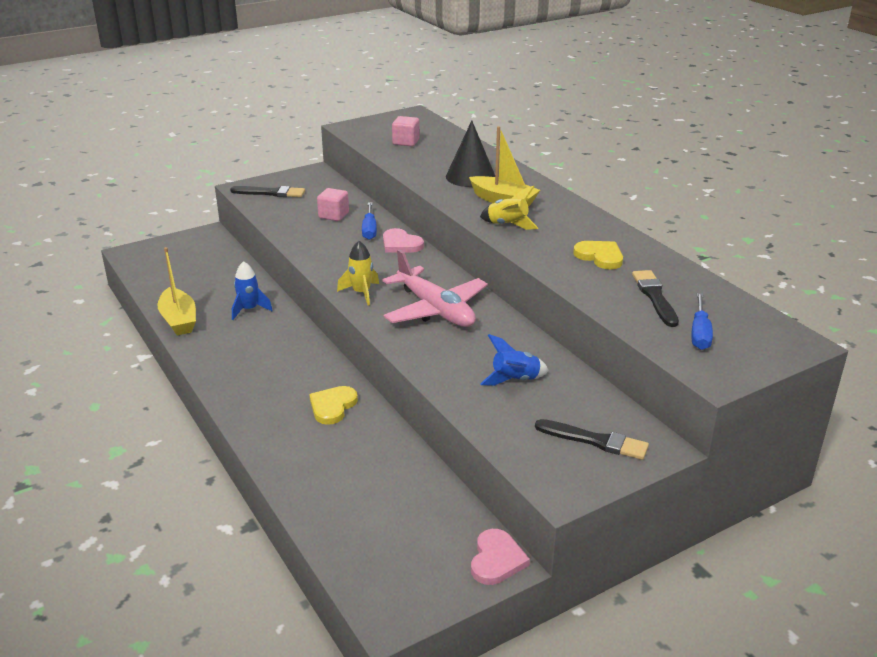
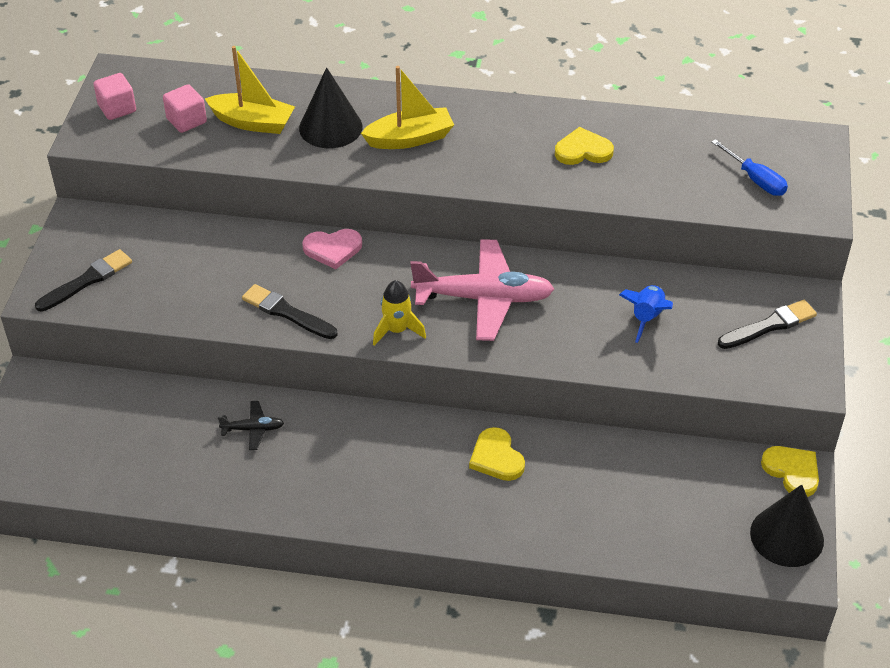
camera: 50 degrees left, 15 degrees up
(179, 320) = (209, 496): yellow boat -> yellow boat (253, 122)
(249, 309) = (253, 429): blue rocket -> black plane
(333, 215) = (208, 261): pink cube -> pink cube (117, 108)
(369, 229) = (274, 253): blue screwdriver -> none
(420, 590) = (787, 536): none -> black cone
(496, 560) = (792, 471): pink heart -> yellow heart
(508, 225) = (462, 166): yellow rocket -> none
(655, 297) = (680, 165): black brush -> black brush (287, 313)

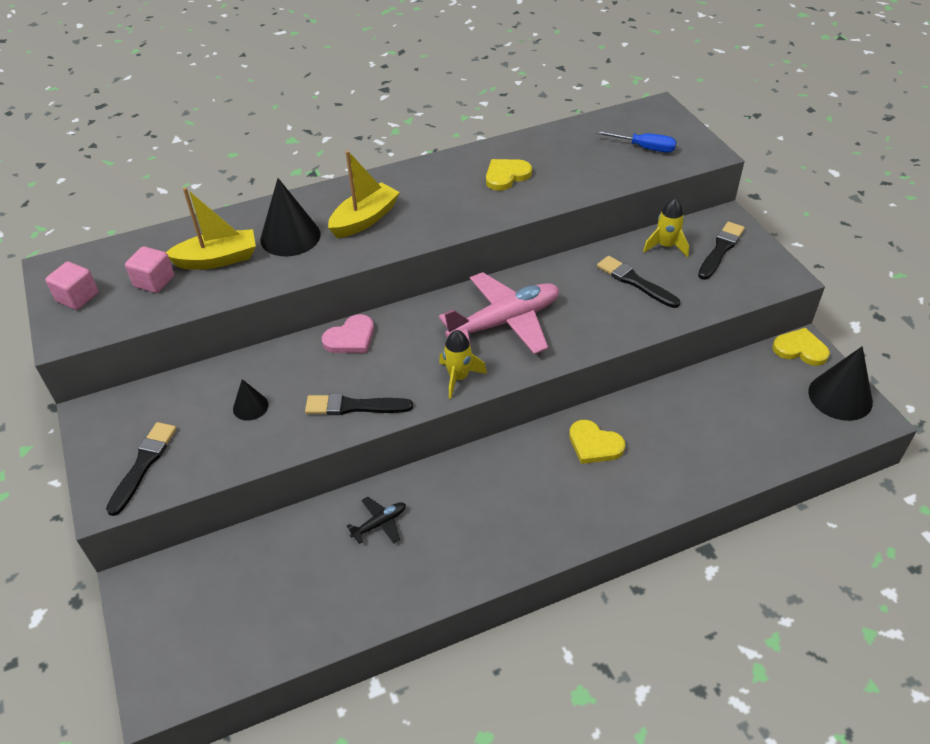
camera: 30 degrees left, 0 degrees up
(203, 271) = (250, 406): none -> black cone
(646, 318) = (635, 282): blue rocket -> black brush
(714, 296) = (666, 246): none -> yellow rocket

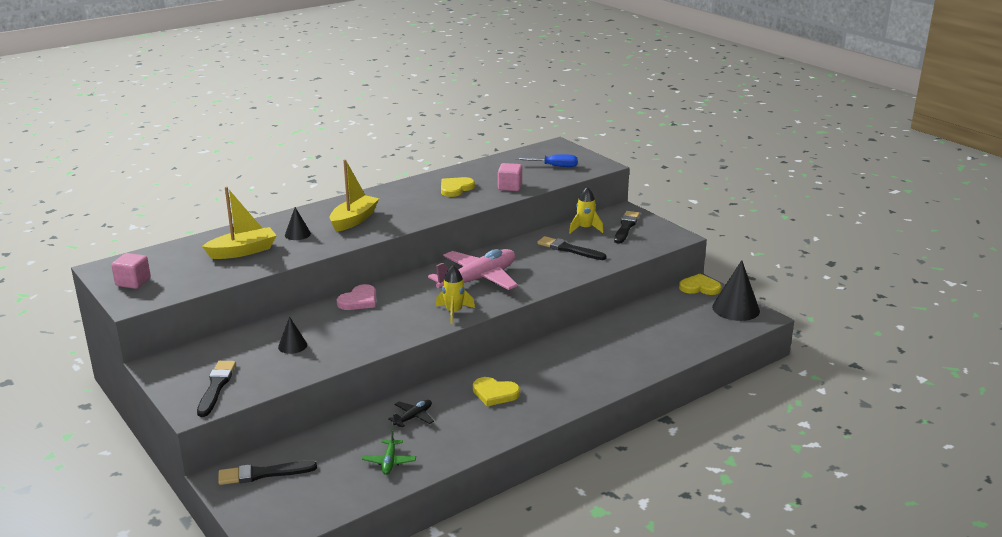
camera: 15 degrees left, 20 degrees down
(154, 281) = (195, 268): pink cube -> pink cube (510, 187)
(290, 236) = (297, 234): black cone -> black cone, size x0.53
(330, 597) = (389, 462): none -> green plane
(354, 406) = (377, 336): black brush -> black brush (263, 474)
(594, 444) = (565, 354): yellow heart -> yellow heart (495, 393)

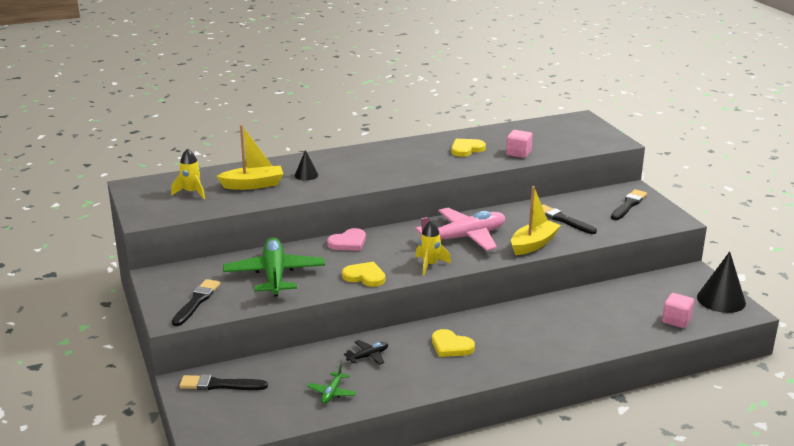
camera: 15 degrees right, 0 degrees up
(133, 282) = (151, 200): pink cube -> pink cube (676, 320)
(292, 346) = (274, 275): black cone -> green plane
(354, 220) = (361, 168): yellow boat -> yellow boat (533, 244)
(554, 166) = (570, 138): blue screwdriver -> none
(585, 229) = (587, 202): yellow rocket -> yellow rocket (191, 192)
(699, 287) = (691, 274): yellow heart -> yellow heart (365, 276)

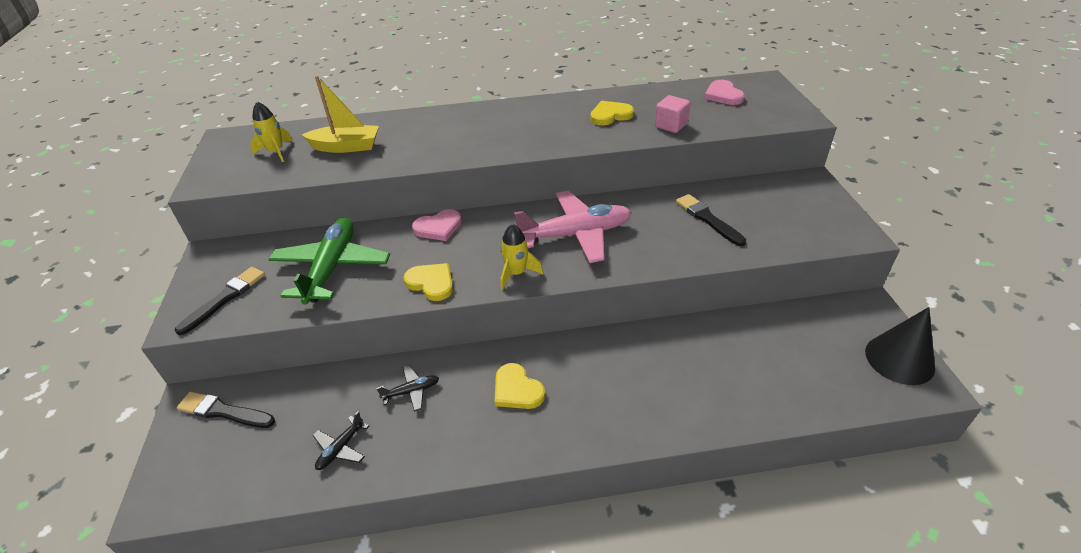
camera: 15 degrees right, 15 degrees up
(306, 175) = (411, 138): black cone -> none
(332, 393) = (341, 448): green plane -> black plane
(533, 244) = (657, 255): yellow boat -> none
(551, 130) = (723, 95): none -> pink heart
(628, 205) = (799, 204): black brush -> none
(676, 320) = (828, 389): pink cube -> none

